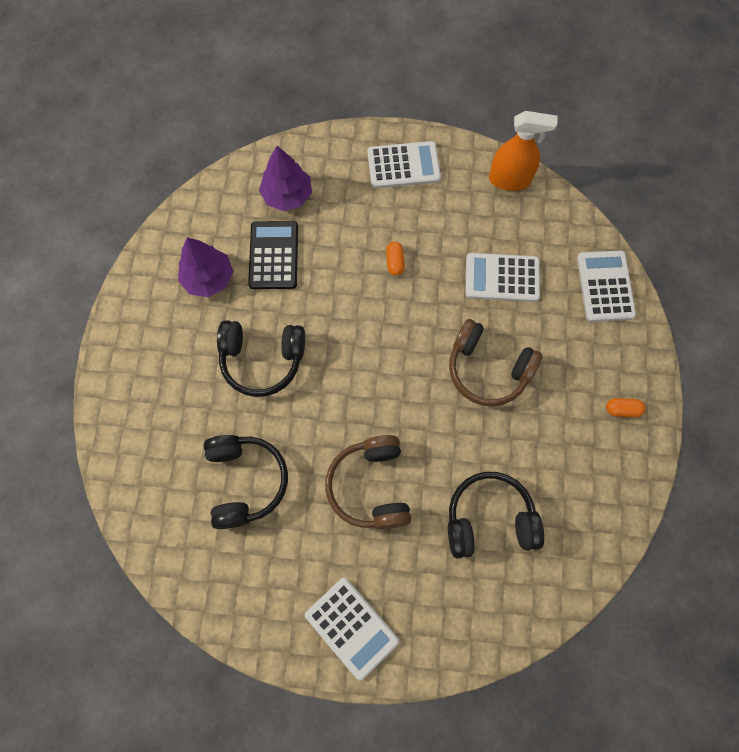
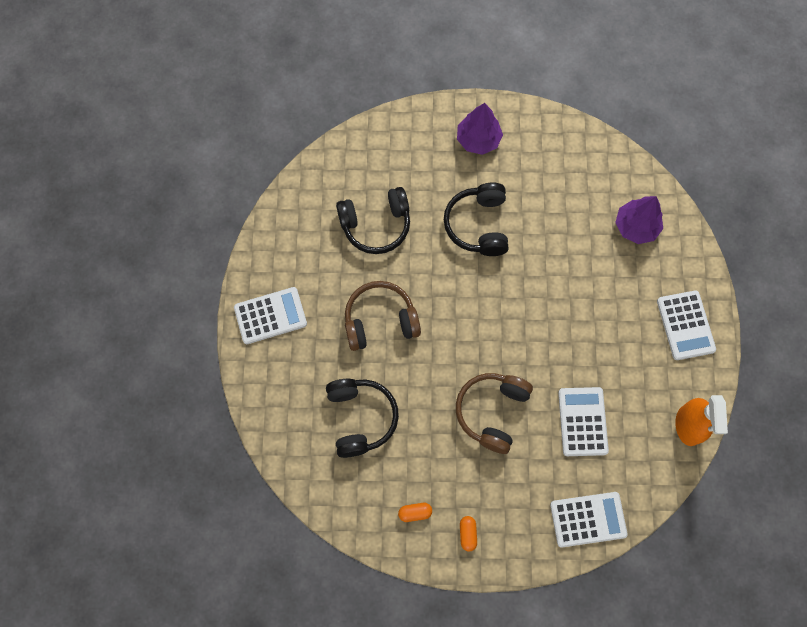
camera: 85 degrees right, 0 degrees up
(208, 278) = (546, 173): purple tree -> purple tree (478, 140)
(274, 255) = (575, 222): black calculator -> none
(351, 627) = (270, 316): white calculator -> white calculator turned 150 degrees counterclockwise
(395, 262) = (584, 325): orange capsule -> orange capsule (415, 512)

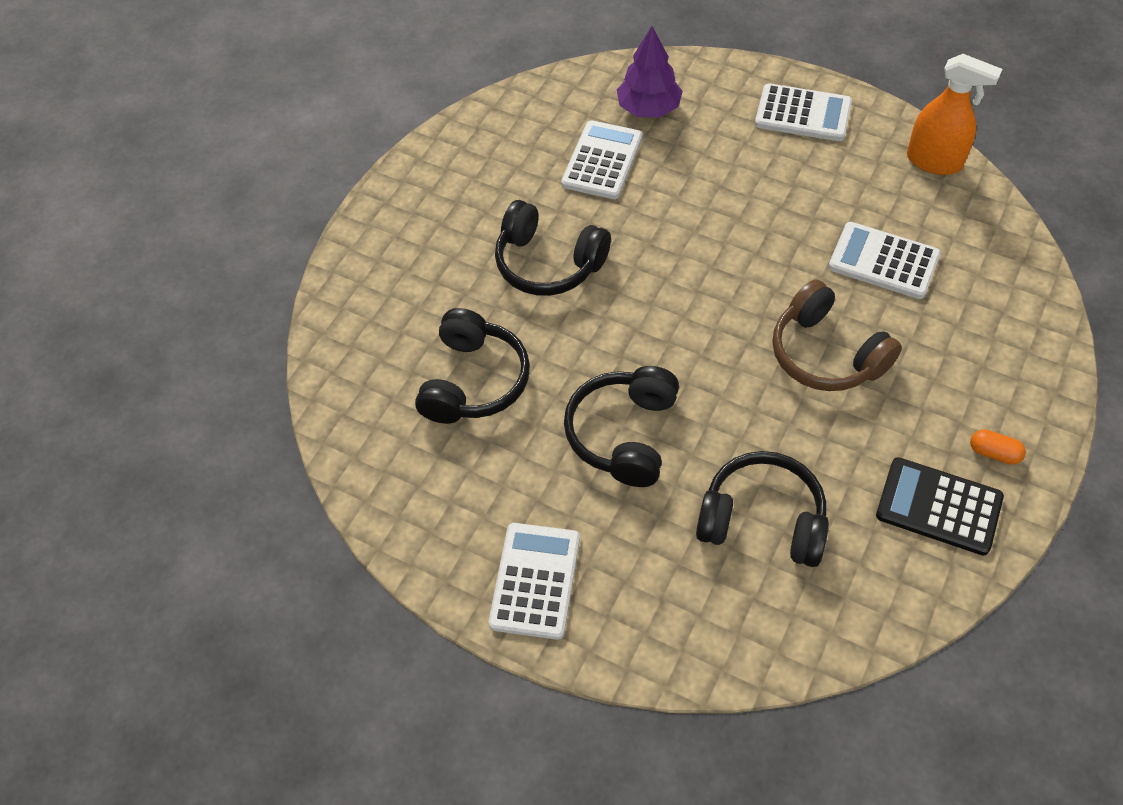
camera: 60 degrees left, 15 degrees down
(380, 320) = (623, 434): brown headphones -> black headphones
(415, 512) = (938, 507): orange capsule -> black calculator
(478, 140) = (426, 215): purple tree -> none
(588, 519) = (1020, 308): white calculator -> white calculator (602, 161)

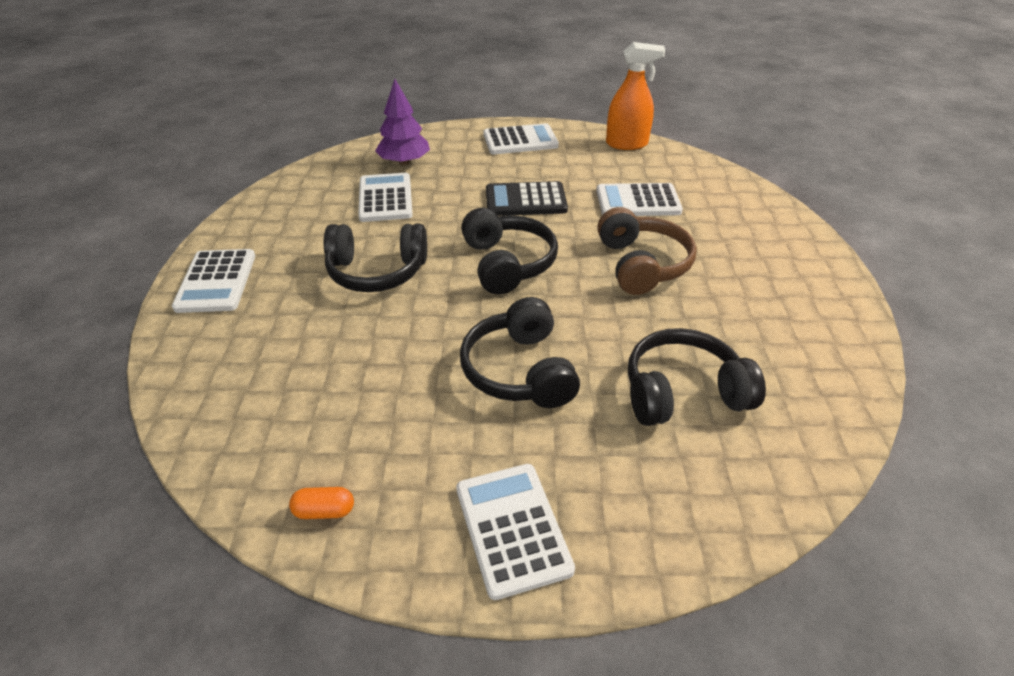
camera: 30 degrees left, 15 degrees down
(397, 222) = (216, 281): none -> white calculator
(474, 381) = (353, 376): black headphones -> black headphones (507, 263)
(826, 354) = (642, 265): brown headphones -> brown headphones turned 120 degrees counterclockwise
(938, 507) = (804, 333): black calculator -> black calculator (525, 200)
(994, 453) = (809, 286): orange capsule -> orange capsule (324, 511)

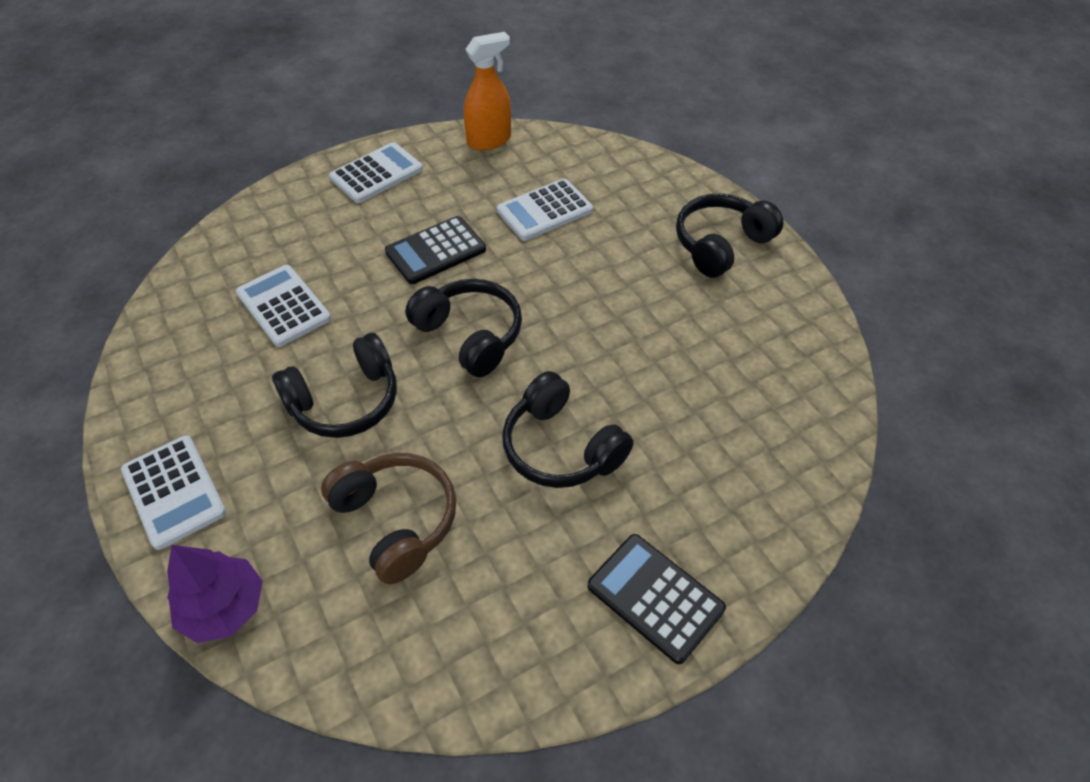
camera: 30 degrees left, 10 degrees up
(324, 511) = (491, 669): orange capsule -> none
(404, 162) = (267, 249): purple tree -> purple tree (224, 607)
(512, 529) = (655, 597): white calculator -> black calculator
(642, 265) = (593, 284): brown headphones -> brown headphones (396, 520)
(683, 392) = (705, 404): black headphones -> black headphones (721, 244)

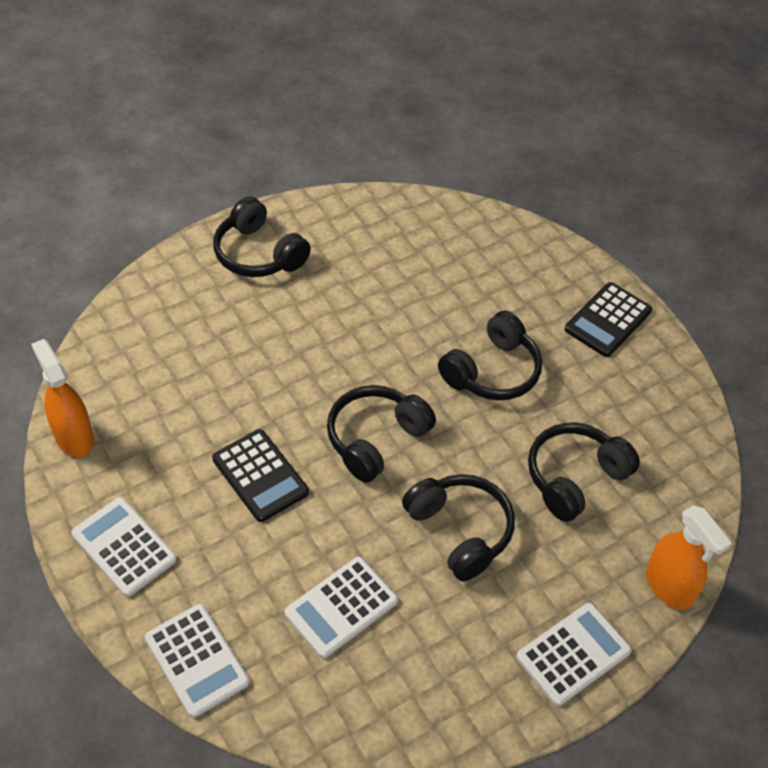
camera: 95 degrees left, 0 degrees up
(224, 607) = (669, 587): purple tree -> orange spray bottle
(396, 520) = (574, 477): brown headphones -> black headphones
(544, 211) = (202, 384): white calculator -> white calculator (197, 660)

